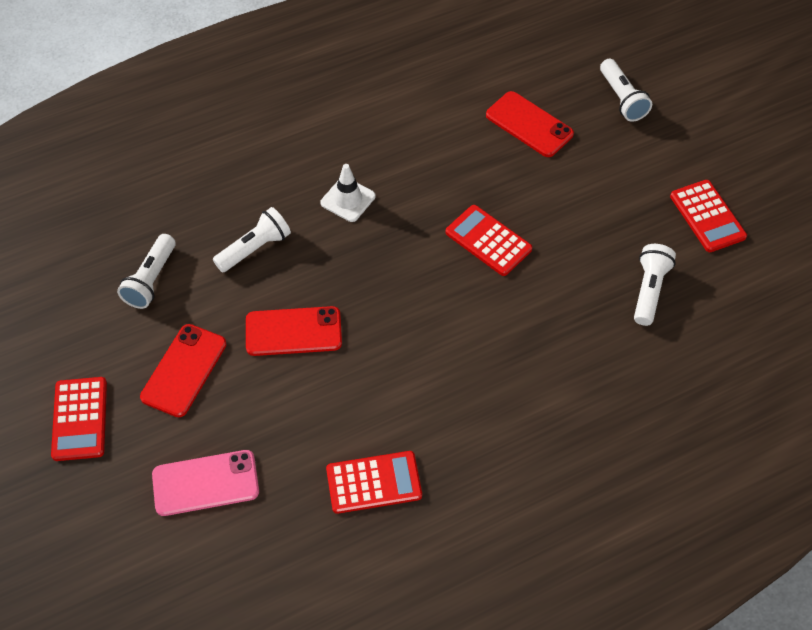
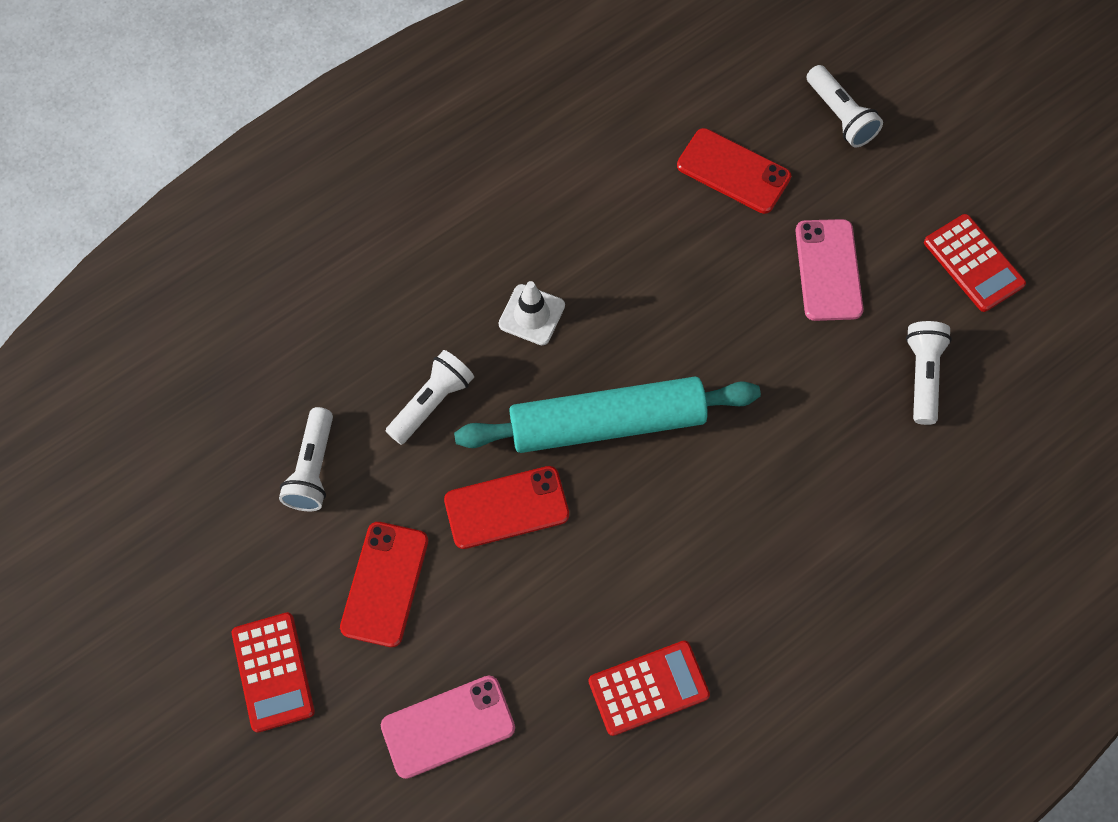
camera: 10 degrees left, 10 degrees up
(388, 284) = (607, 423): none -> turquoise rolling pin
(488, 241) = (716, 342): red calculator -> none
(589, 204) = (828, 270): none -> pink phone

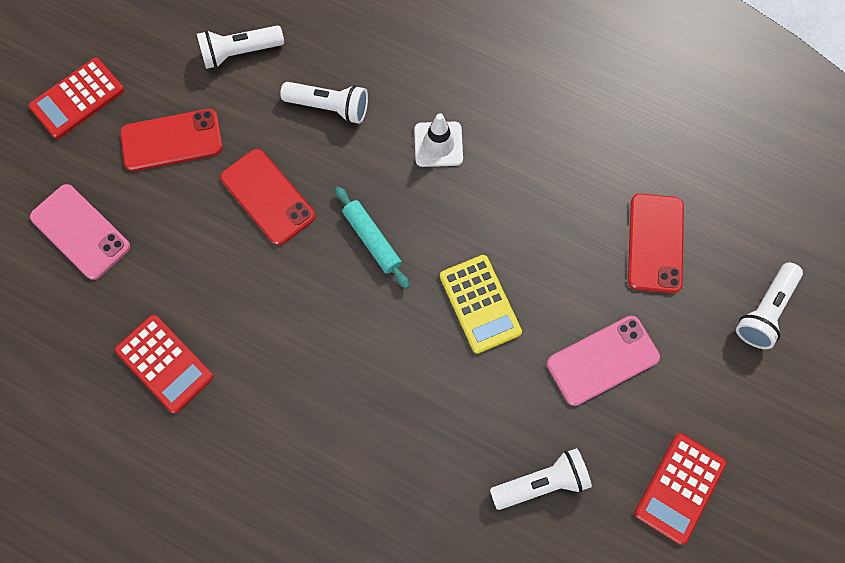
camera: 65 degrees right, 5 degrees up
(607, 423) = (372, 240): turquoise rolling pin -> turquoise rolling pin, size x0.47
(723, 352) = (480, 304): none -> yellow calculator

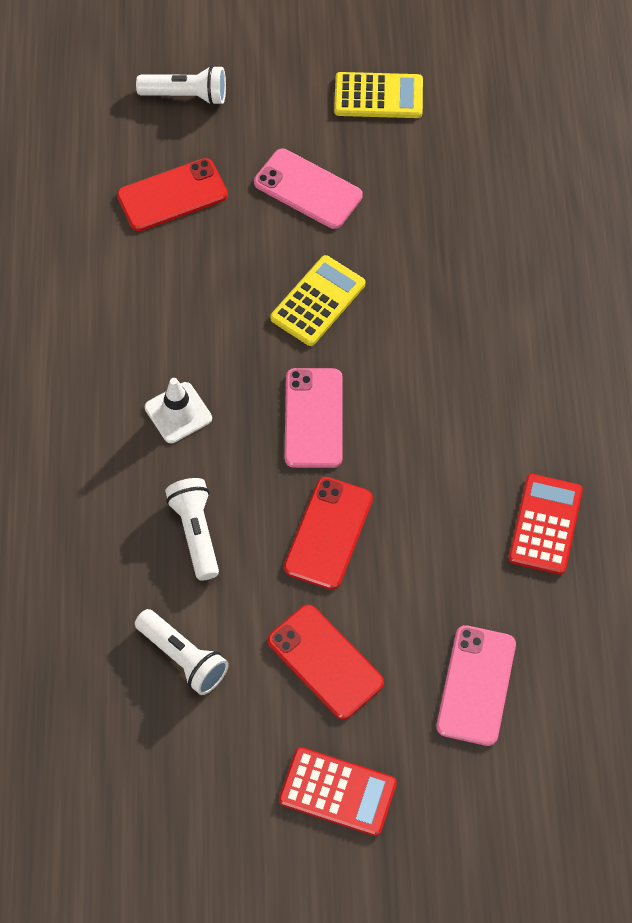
camera: 120 degrees left, 10 degrees down
(372, 240) = (313, 418): turquoise rolling pin -> pink phone
(541, 482) = (440, 188): white flashlight -> none
(679, 488) = (378, 96): red calculator -> yellow calculator

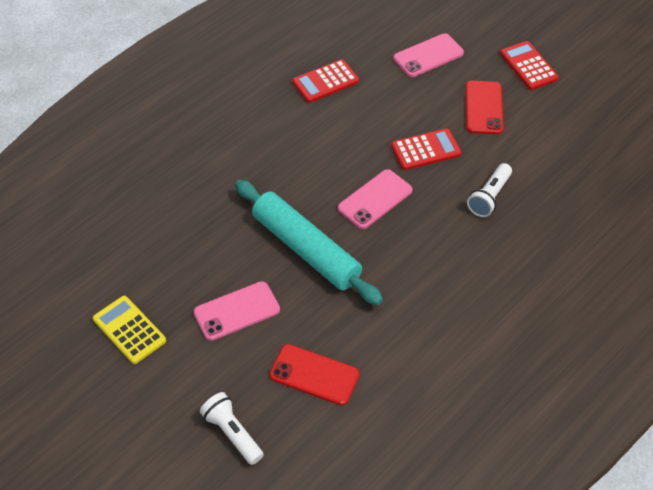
camera: 135 degrees left, 10 degrees down
(178, 413) = (440, 255): white traffic cone -> none
(183, 658) = (548, 155): white flashlight -> none
(308, 189) = (237, 311): pink phone -> pink phone turned 75 degrees clockwise
(318, 301) = (306, 249): yellow calculator -> turquoise rolling pin
(328, 533) = (425, 150): red phone -> red calculator

